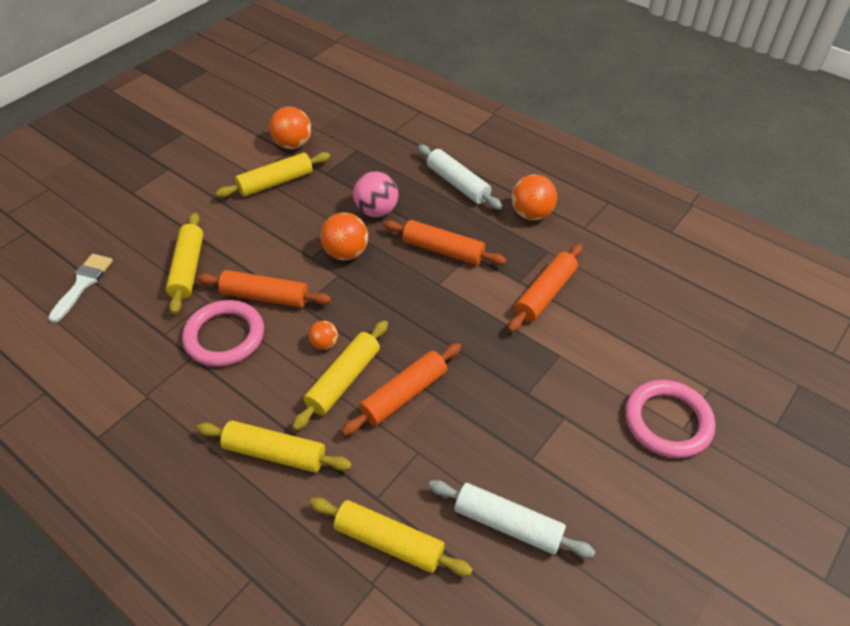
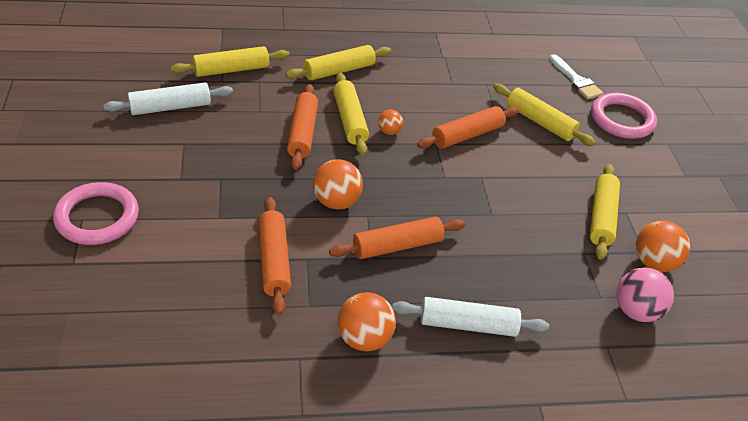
camera: 130 degrees right, 5 degrees down
(224, 336) = (452, 102): pink ring -> pink ring (622, 119)
(346, 253) = (463, 196): orange ball -> orange ball (336, 202)
(376, 211) = (493, 246): pink ball -> pink ball (635, 311)

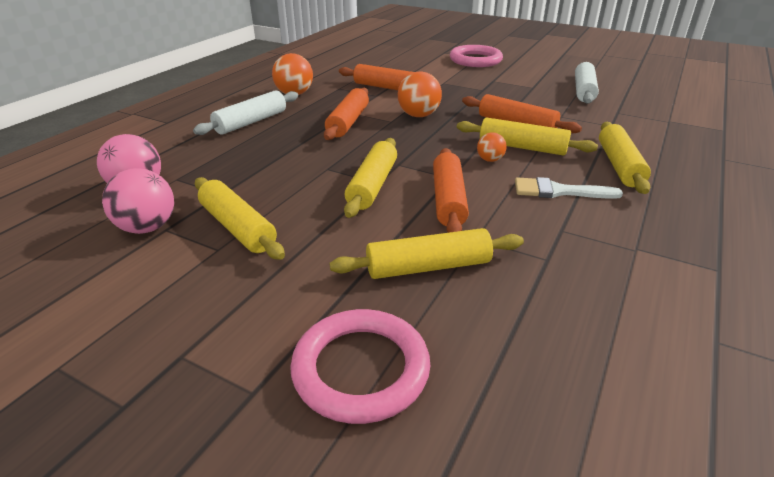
camera: 130 degrees right, 10 degrees down
(231, 70) = (636, 119): yellow rolling pin -> yellow rolling pin (372, 185)
(576, 80) = (509, 377): white brush -> white brush (558, 191)
(653, 262) = (147, 227): orange ball -> pink ball

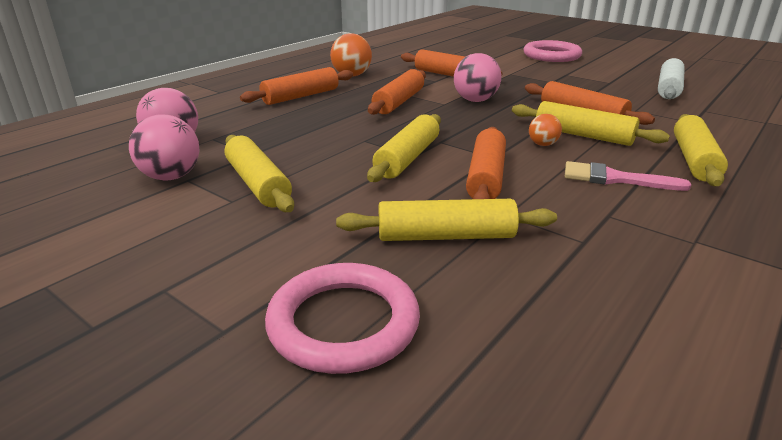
camera: 10 degrees right, 5 degrees down
(251, 122) = (301, 96): white rolling pin -> orange rolling pin
(418, 115) = (475, 100): orange ball -> pink ball
(558, 191) = (614, 178): white brush -> pink brush

